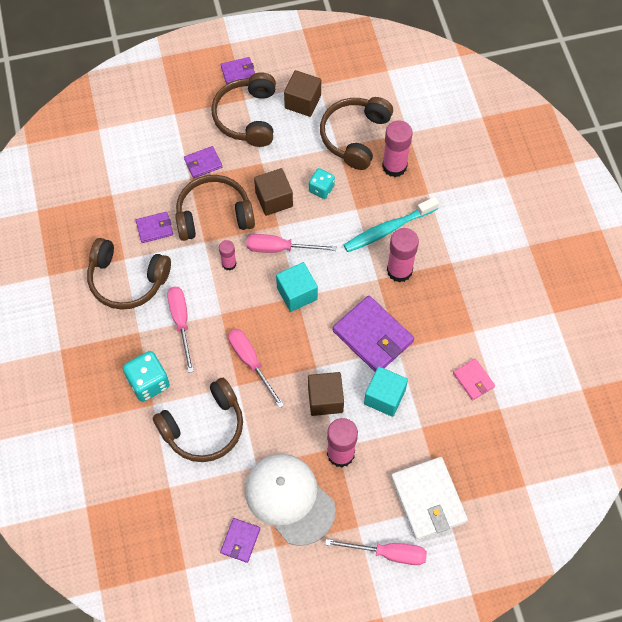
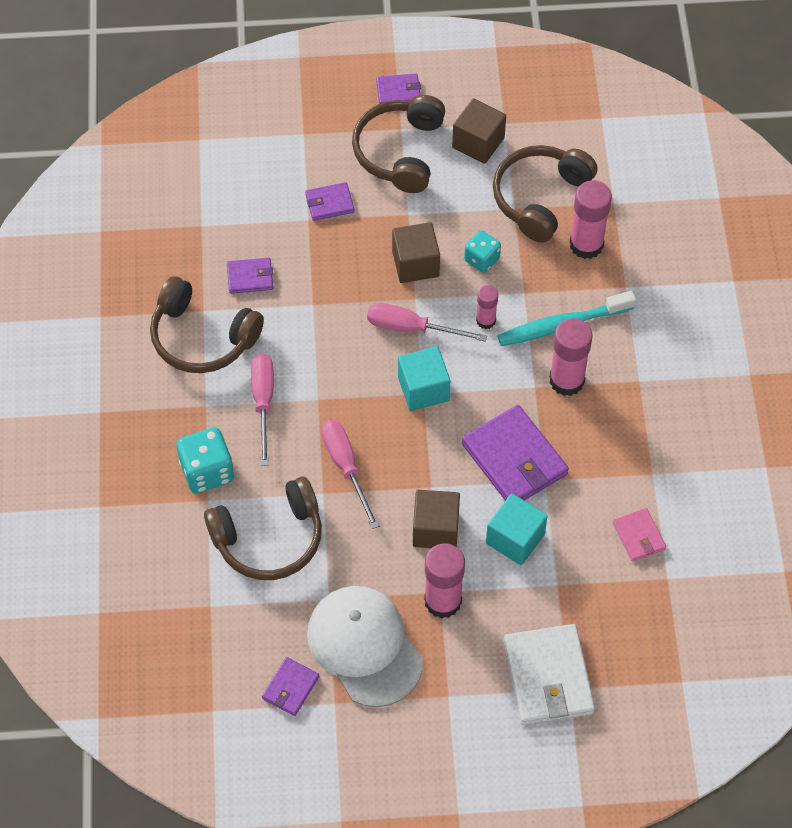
camera: 10 degrees right, 5 degrees down
(214, 215) = (332, 272): brown headphones -> none
(229, 264) = (340, 337): pink glue stick -> pink glue stick (486, 320)
(388, 553) = (481, 735): pink screwdriver -> none

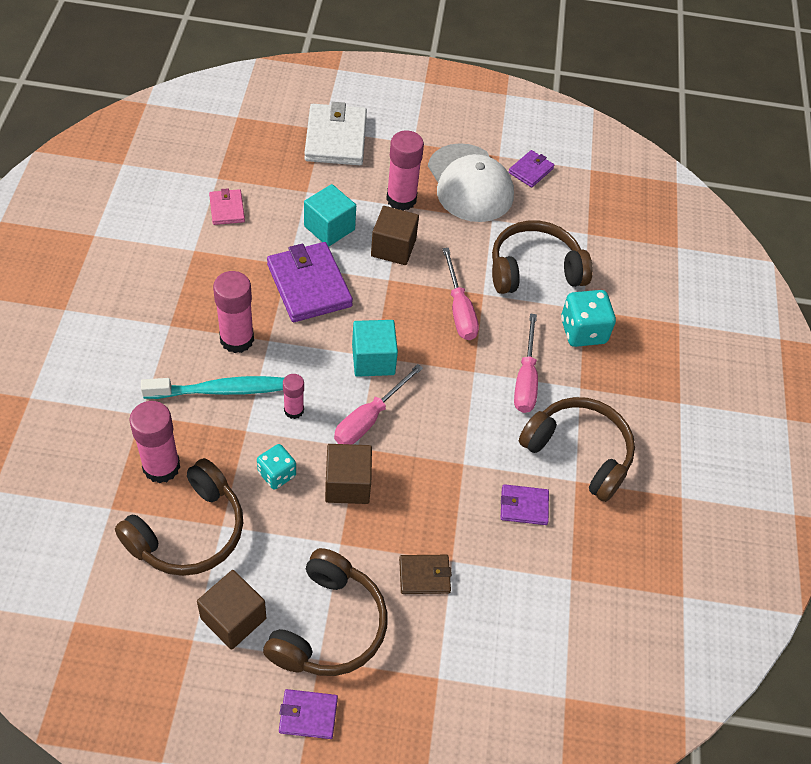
camera: 175 degrees left, 5 degrees down
(329, 203) = (424, 575): purple wallet -> brown wallet
(411, 328) = (369, 418): pink screwdriver -> pink screwdriver turned 105 degrees clockwise

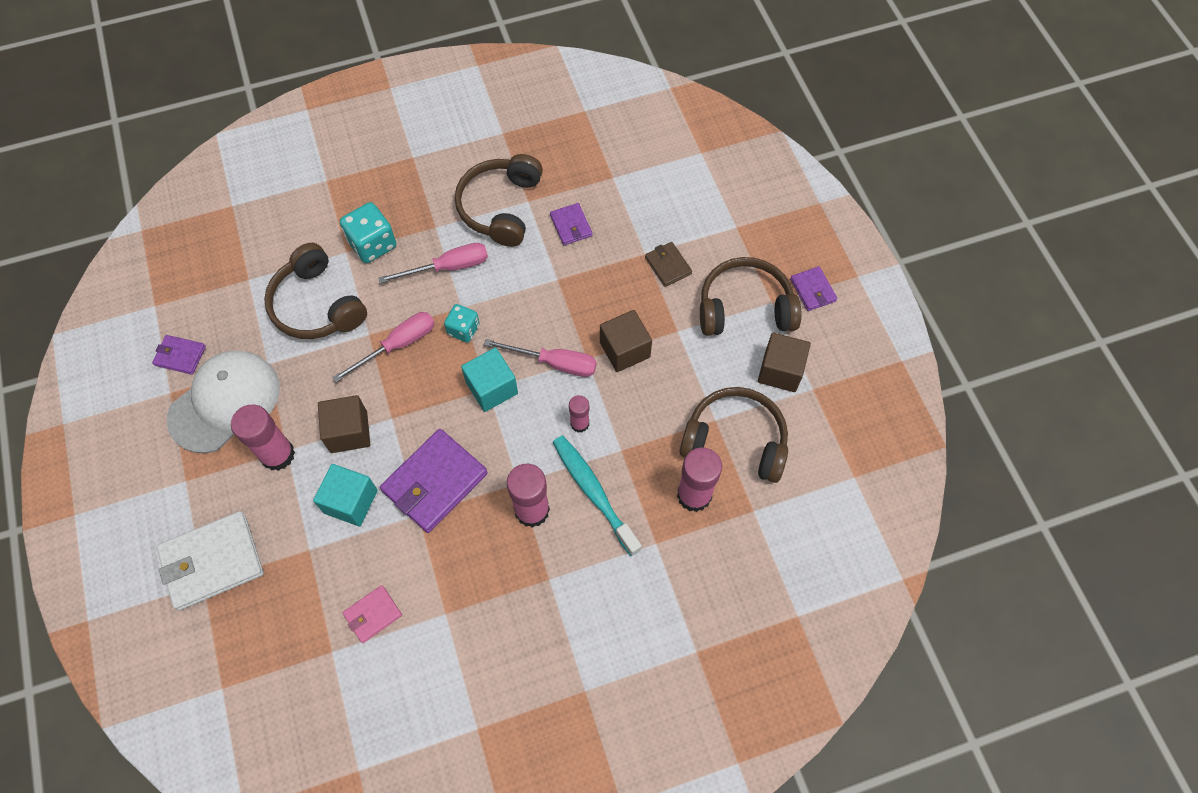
camera: 110 degrees left, 10 degrees up
(277, 474) = (647, 404): turquoise dice -> turquoise dice (463, 329)

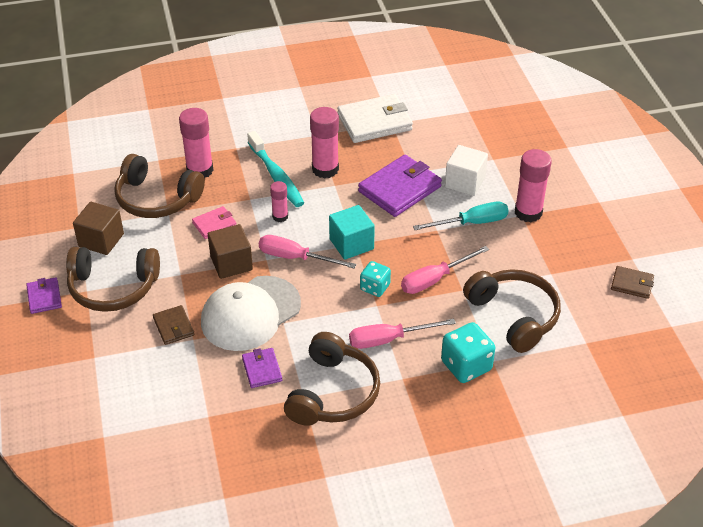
camera: 175 degrees left, 20 degrees down
(180, 356) = (632, 284): purple wallet -> brown wallet
(212, 562) = (563, 157): white wallet -> white wallet (374, 122)
(225, 402) = (581, 248): white cap -> white cap (250, 313)
(349, 432) = (471, 223): brown cube -> turquoise screwdriver
(351, 501) = (465, 182): turquoise cube -> white cube
(373, 614) = (442, 125): pink wallet -> pink wallet (214, 224)

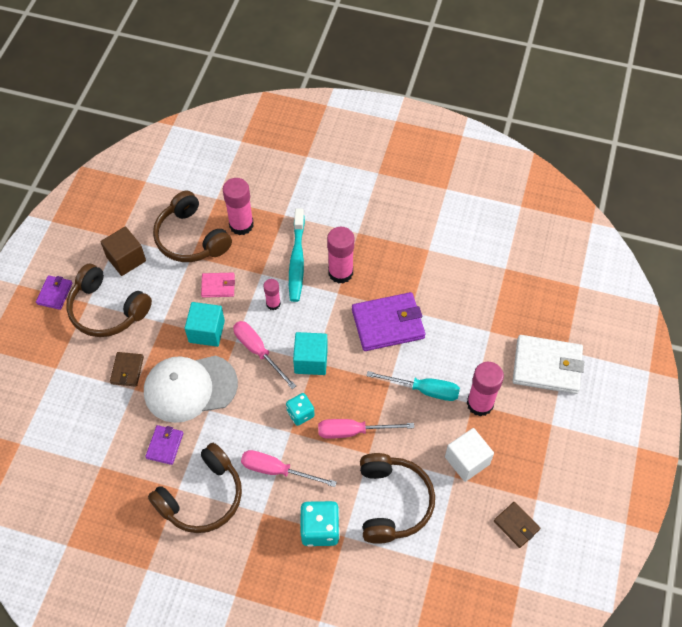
camera: 30 degrees right, 15 degrees up
(231, 263) = (206, 331): brown cube -> turquoise cube
(374, 122) = (415, 241): white wallet -> white wallet (547, 366)
(465, 182) = (448, 344): white cube -> white cube (467, 460)

